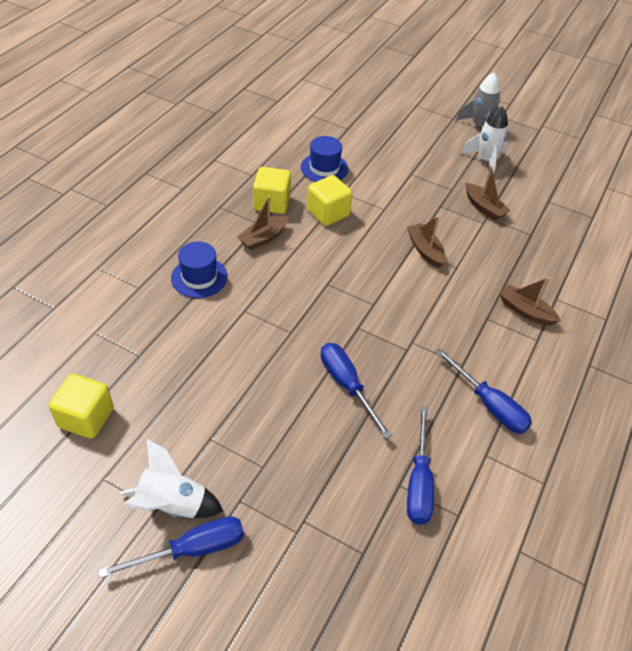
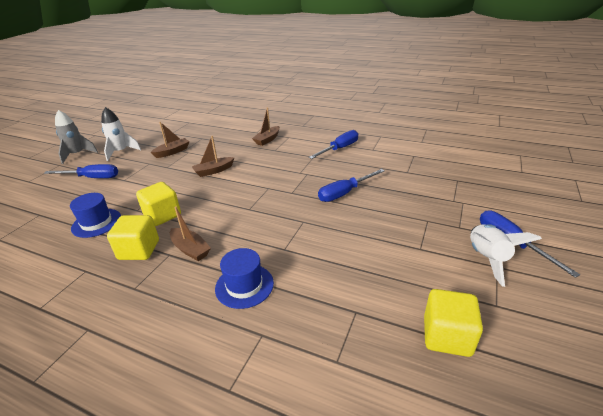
camera: 90 degrees left, 15 degrees down
(419, 482) = (401, 166): blue screwdriver -> blue screwdriver (92, 178)

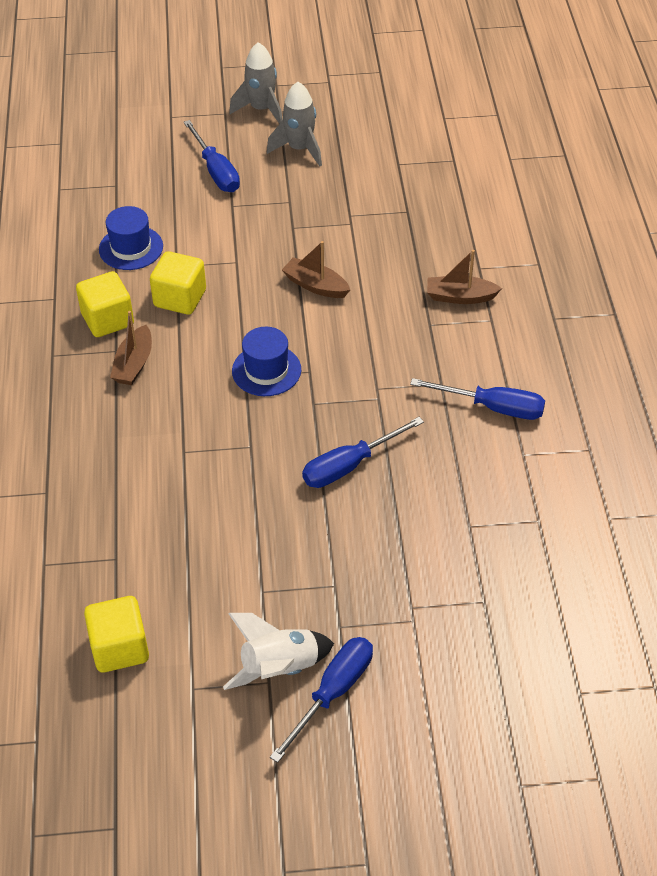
camera: 60 degrees right, 15 degrees up
(121, 152) = (299, 149): white rocket -> grey rocket
(172, 152) = (338, 205): brown boat -> none
(244, 285) = (103, 444): blue hat -> blue hat (266, 370)
(344, 193) = (349, 466): blue screwdriver -> blue screwdriver turned 60 degrees counterclockwise

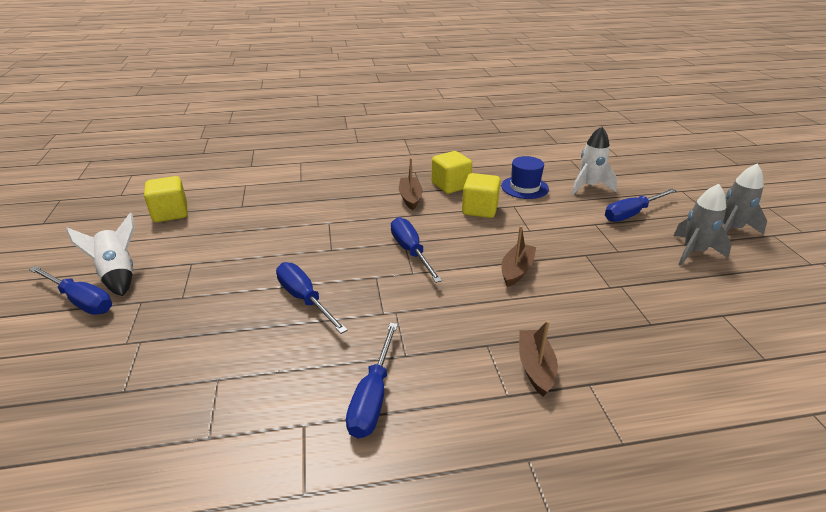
camera: 85 degrees right, 15 degrees down
(134, 364) = (410, 198): brown boat -> brown boat turned 75 degrees clockwise
(143, 190) = (589, 186): none -> white rocket
(266, 370) = (411, 251): blue hat -> blue screwdriver

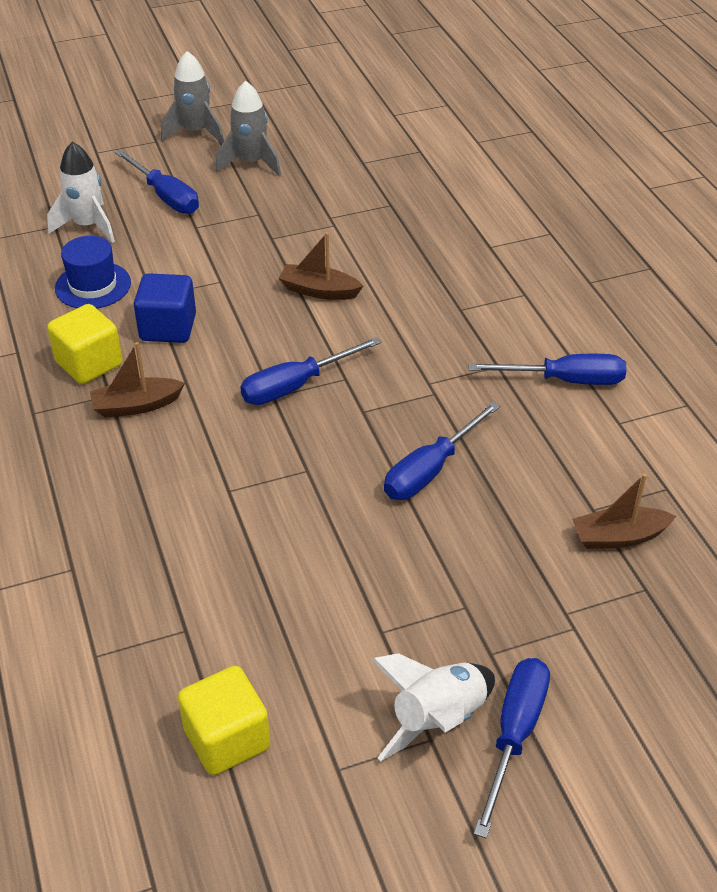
camera: 100 degrees left, 10 degrees up
(480, 209) = (168, 328): yellow cube -> blue cube
(535, 367) = (481, 277): brown boat -> brown boat (618, 537)

